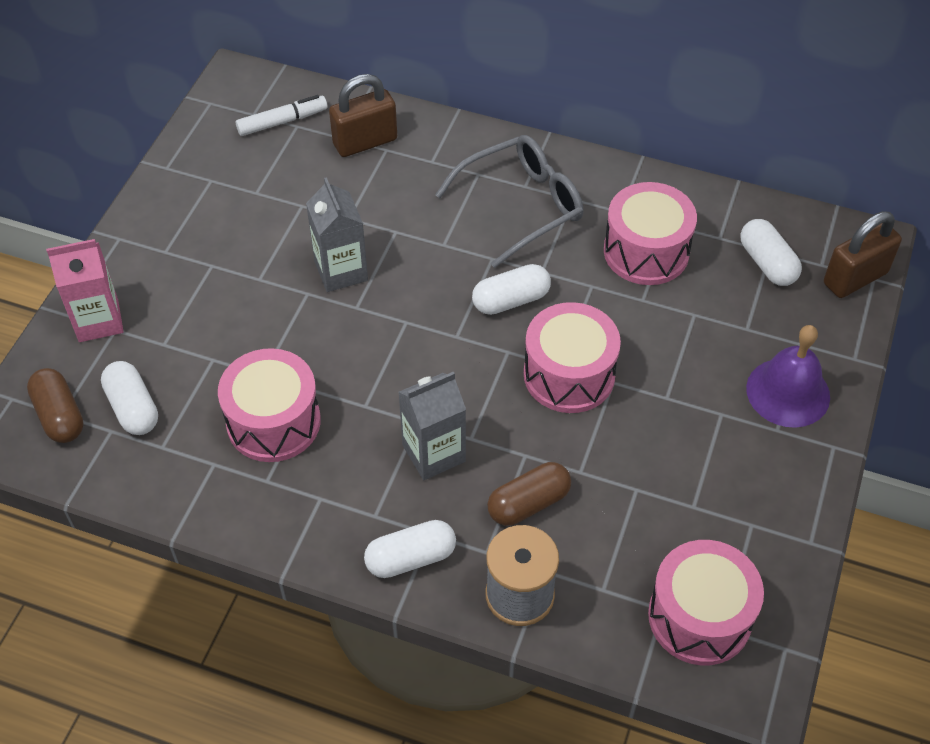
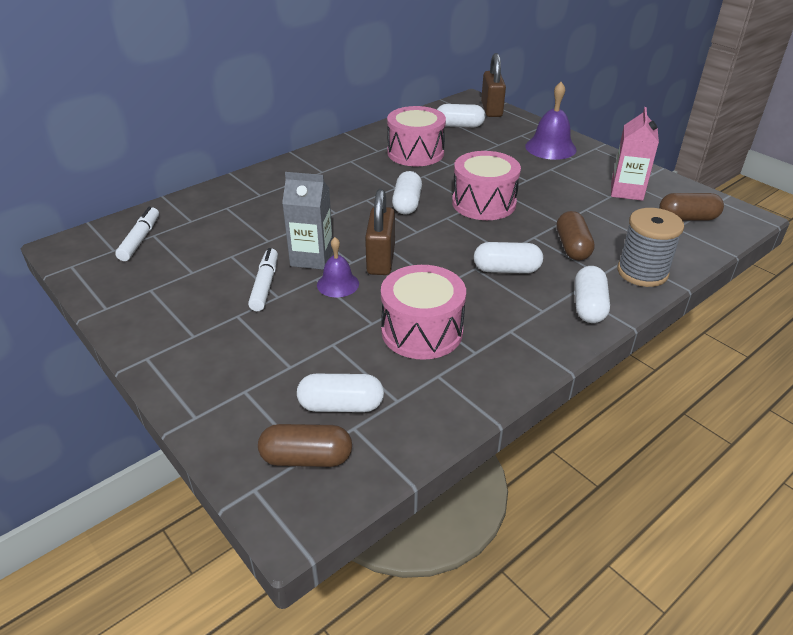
camera: 60 degrees left, 15 degrees down
(98, 321) = (223, 398): pink carton -> pink carton (626, 191)
(271, 259) = (265, 285): none -> white marker
(309, 316) = (338, 284): none -> purple bell
(365, 142) = (208, 213): brown padlock -> brown padlock (381, 260)
(433, 453) = (506, 269): grey carton -> white capsule
(521, 206) = (336, 177): grey glasses -> none
(699, 616) = (687, 218): pink drum -> brown capsule

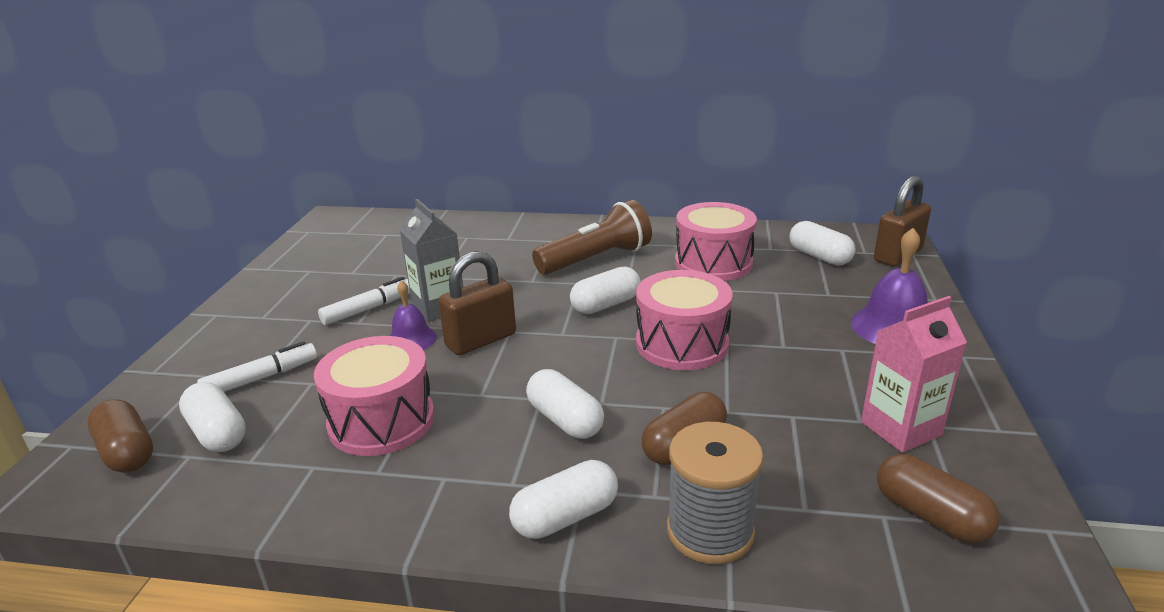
camera: 50 degrees right, 10 degrees down
(140, 239) = (373, 233): white marker -> white marker (261, 378)
(347, 181) = (596, 259): none -> brown flashlight

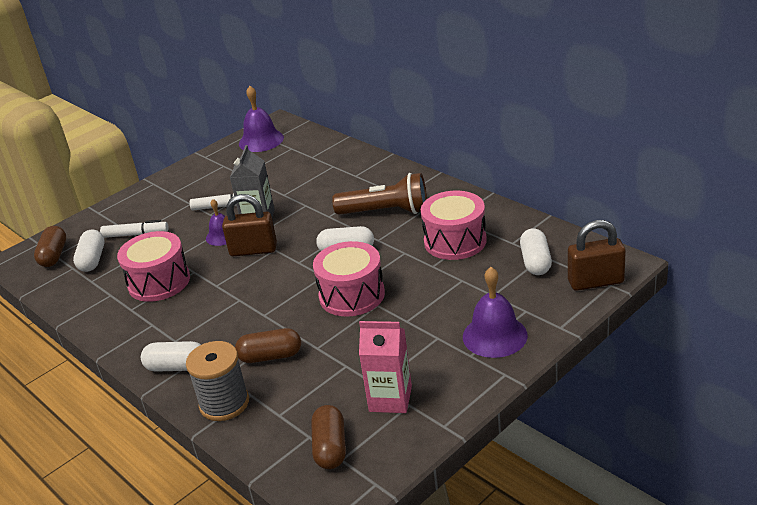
camera: 40 degrees right, 5 degrees up
(332, 236) = (261, 140): none -> purple bell
(565, 420) = (235, 317): white capsule -> none

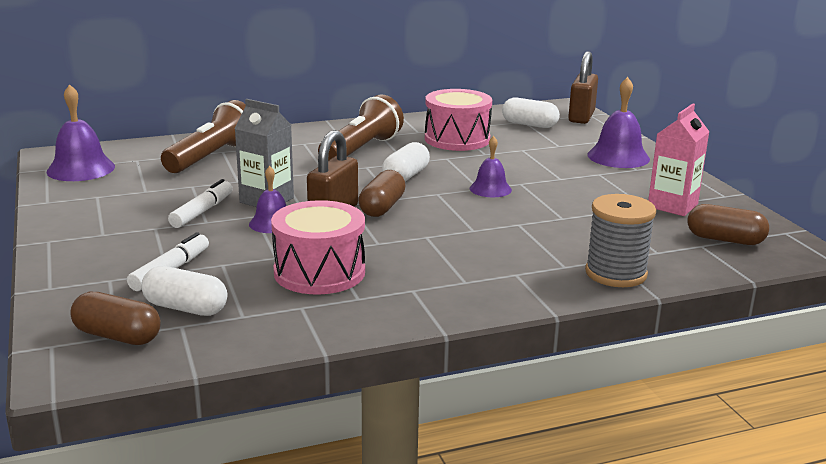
camera: 70 degrees left, 10 degrees down
(176, 367) = (521, 288): white capsule -> none
(270, 356) = (554, 239): brown capsule -> brown capsule (382, 207)
(318, 168) = (212, 157): none -> brown flashlight
(352, 295) = (490, 189): pink drum -> purple bell

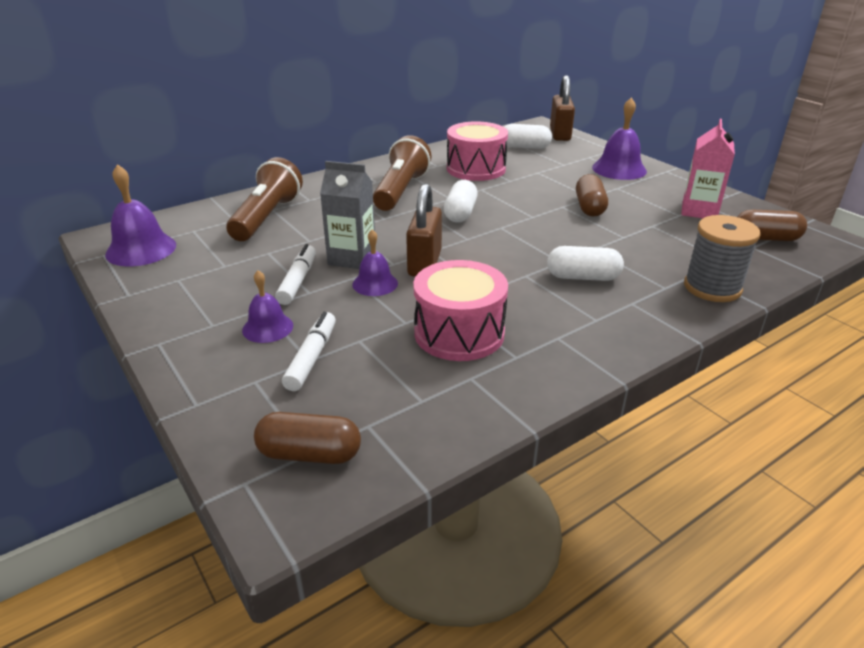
camera: 15 degrees left, 10 degrees up
(185, 308) = (358, 402): white capsule -> white capsule (583, 277)
(382, 207) = (463, 250): brown capsule -> brown capsule (589, 207)
(490, 189) = (542, 216): purple bell -> purple bell (267, 328)

